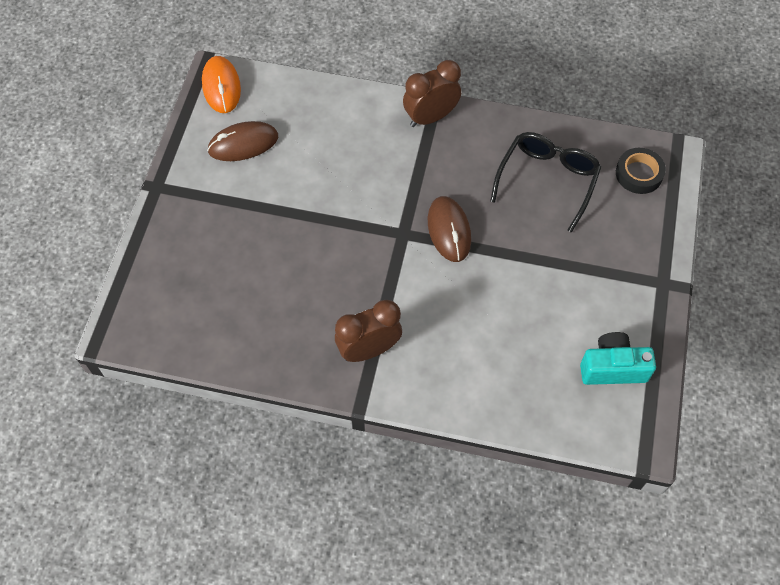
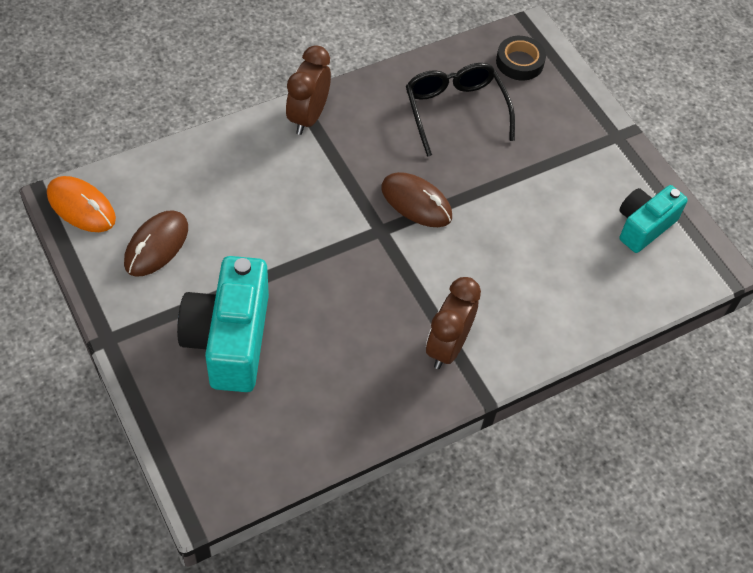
camera: 45 degrees left, 5 degrees down
(229, 240) = (229, 339): none -> turquoise camera

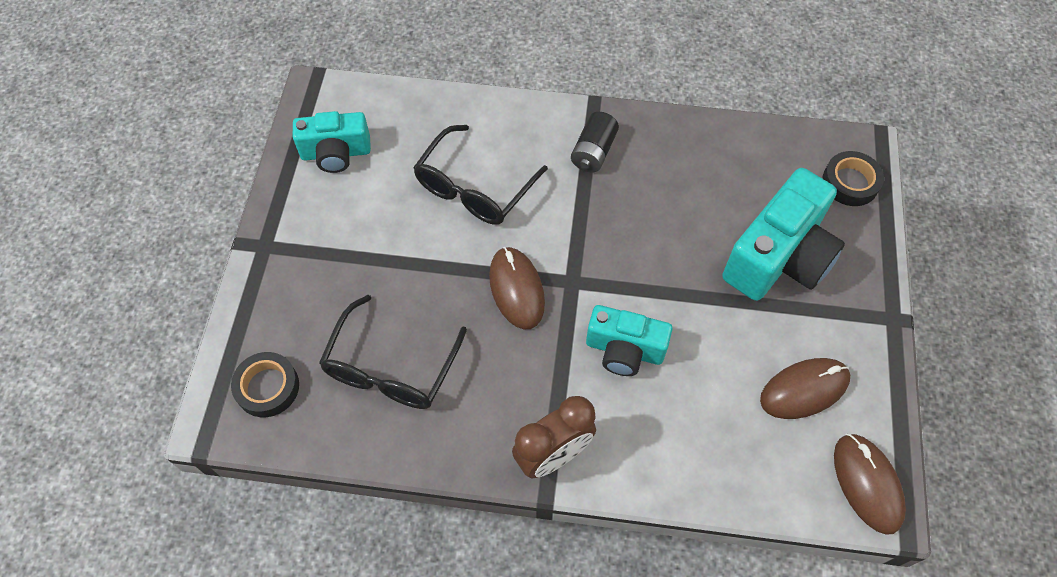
camera: 140 degrees left, 5 degrees up
(81, 207) = (867, 484): orange mouse -> brown mouse
(200, 451) = (850, 182): none -> black tape
(306, 203) = (624, 350): none -> turquoise camera
(447, 346) = (593, 152): brown clock -> black battery
(514, 260) = (475, 187): none -> black glasses

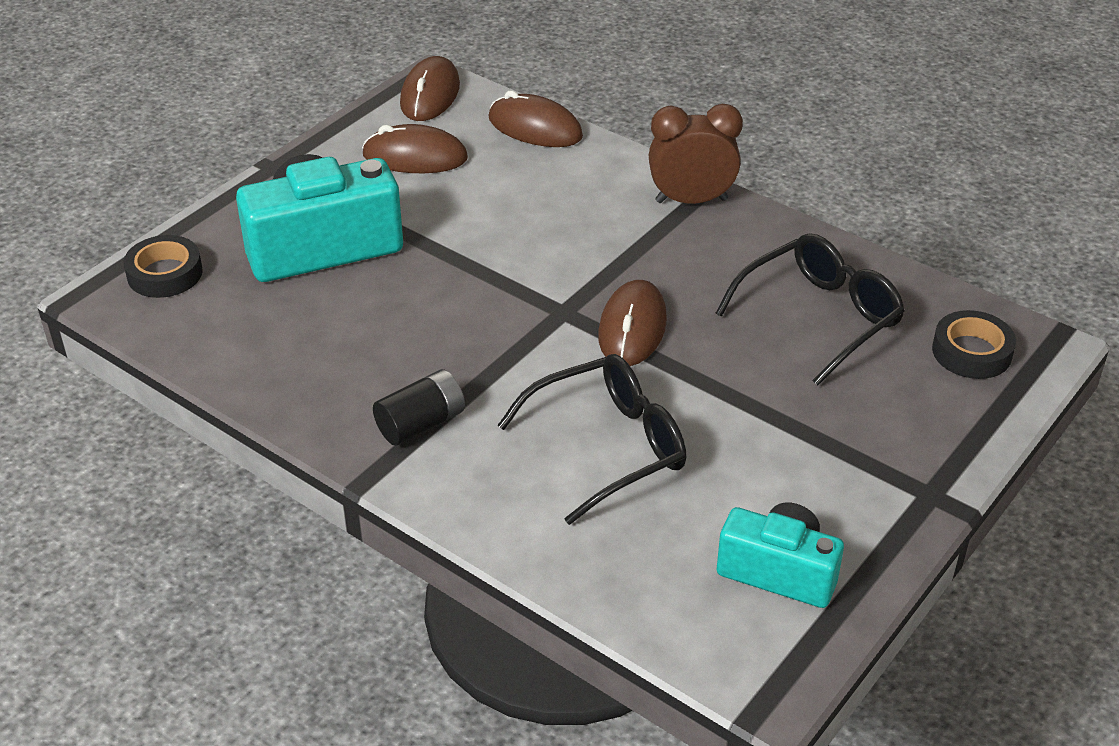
camera: 150 degrees left, 20 degrees down
(624, 350) = (557, 241): turquoise camera -> none
(743, 486) = (535, 128): none -> brown mouse

